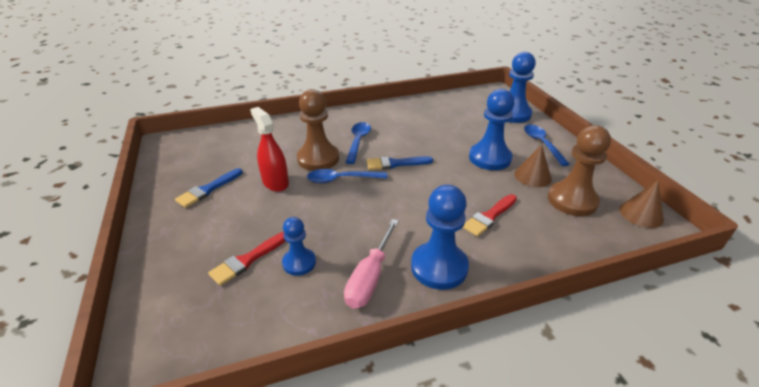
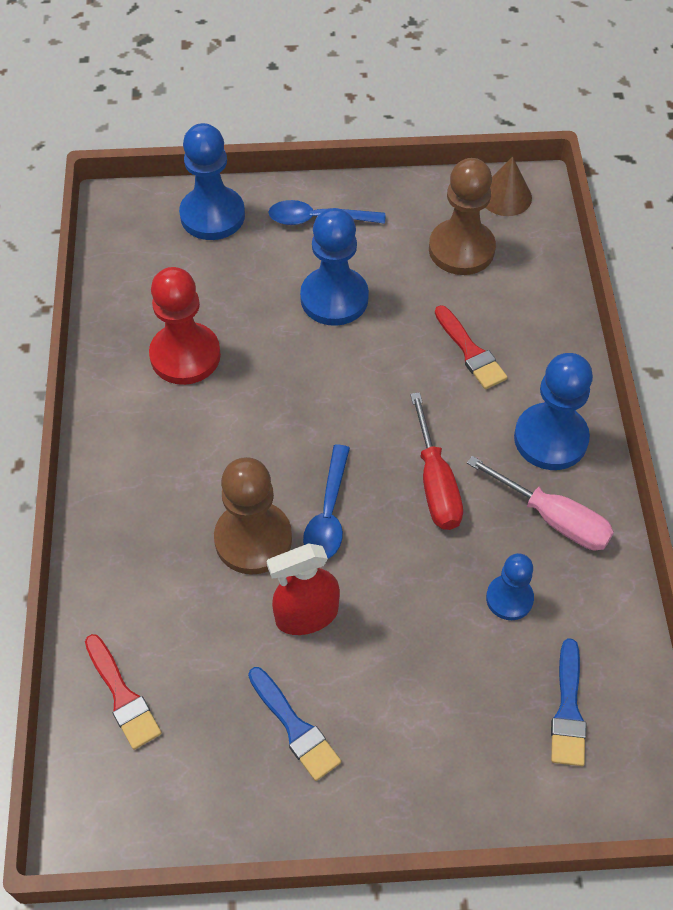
camera: 75 degrees left, 20 degrees up
(247, 260) = (489, 665): red brush -> red brush (122, 696)
(358, 142) = (218, 467): blue spoon -> none
(377, 216) = (436, 484): none -> red screwdriver
(395, 163) = (308, 427): blue brush -> blue brush (568, 710)
(419, 122) = (185, 355): none -> red pawn
(532, 176) = (396, 267): brown cone -> none

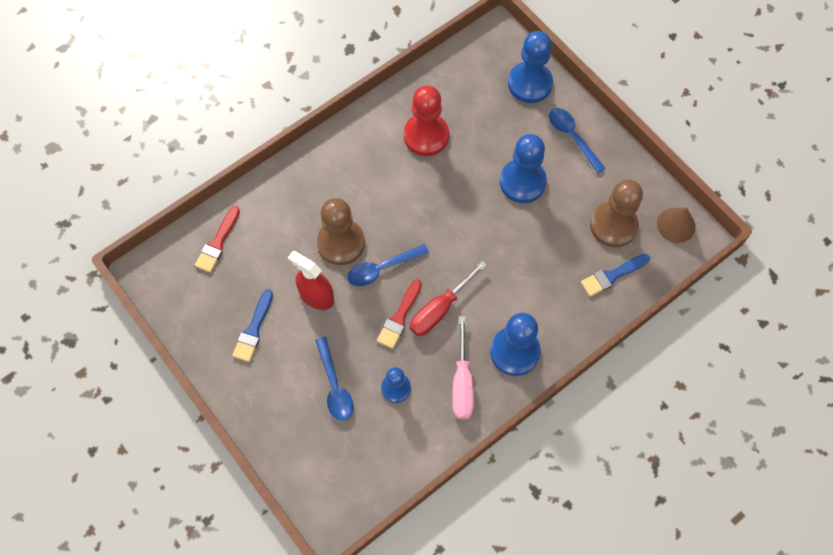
camera: 55 degrees right, 10 degrees up
(454, 671) = (334, 385): none -> blue spoon
(470, 351) = (542, 275): red brush -> red brush (399, 317)
(568, 710) = (351, 454): blue brush -> blue brush (612, 275)

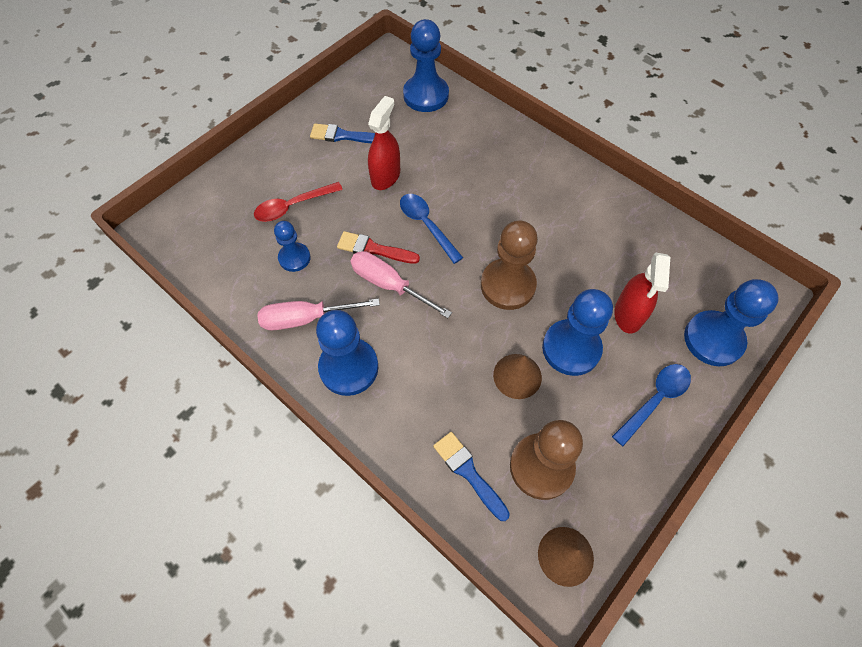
camera: 80 degrees right, 5 degrees down
(217, 243) = (426, 95): red brush -> blue pawn
(334, 385) = (293, 206): blue spoon -> red spoon
(341, 243) = (447, 186): brown pawn -> brown pawn (507, 285)
(426, 136) = (598, 241): red pawn -> none
(439, 310) = (388, 284): red screwdriver -> pink screwdriver
(499, 134) = (628, 314): none -> red spray bottle
(540, 226) = (517, 376): none -> brown cone

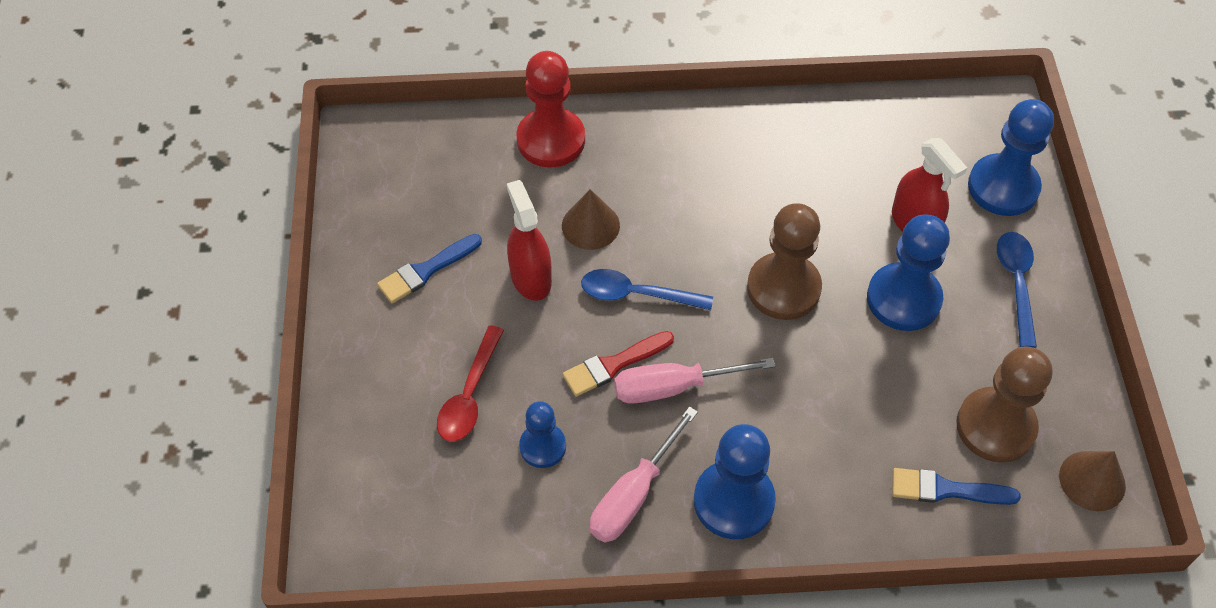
camera: 45 degrees left, 5 degrees down
(426, 95) = (463, 151): blue pawn -> none
(474, 120) = (551, 140): none -> red pawn
(517, 376) = (888, 366): brown cone -> brown cone (590, 225)

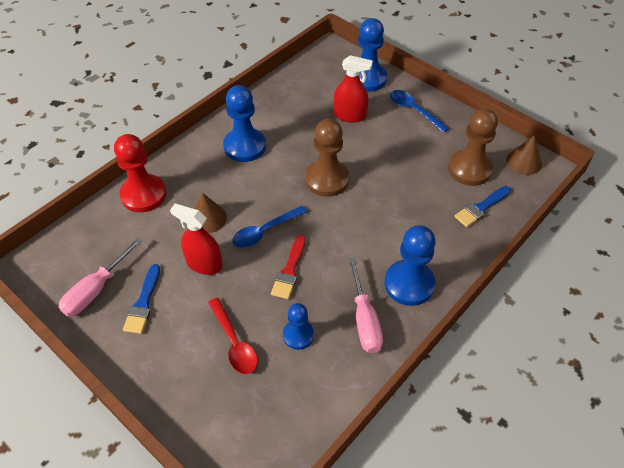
camera: 45 degrees left, 5 degrees down
(672, 387) = (327, 258): pink screwdriver -> pink screwdriver (95, 290)
(903, 299) = (379, 147): blue pawn -> blue pawn (244, 146)

